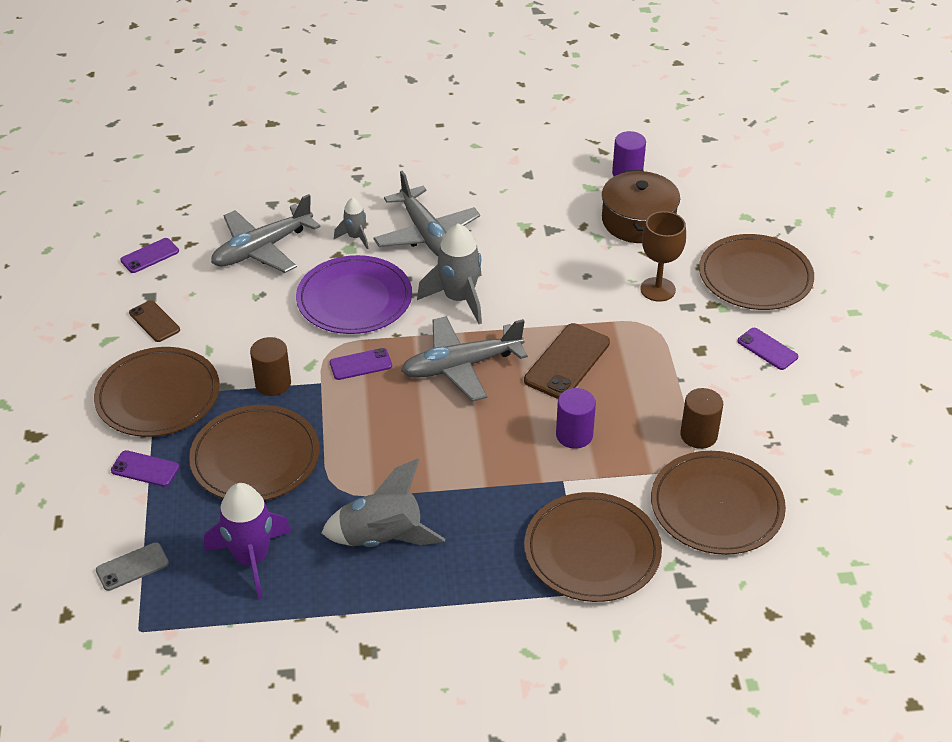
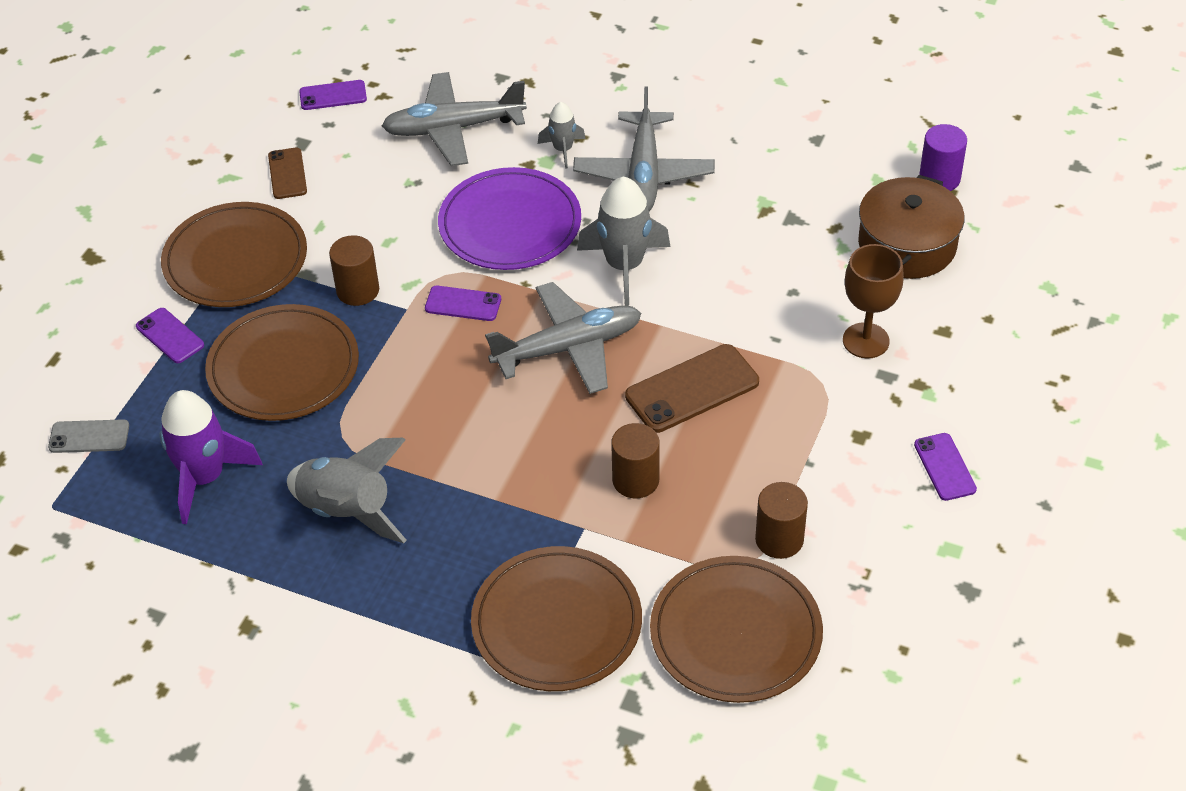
camera: 30 degrees right, 5 degrees up
(461, 366) = (569, 348): grey plane -> grey plane turned 150 degrees clockwise
(574, 435) = (635, 480): purple cylinder -> brown cylinder
(755, 276) = (1001, 369): brown plate -> none

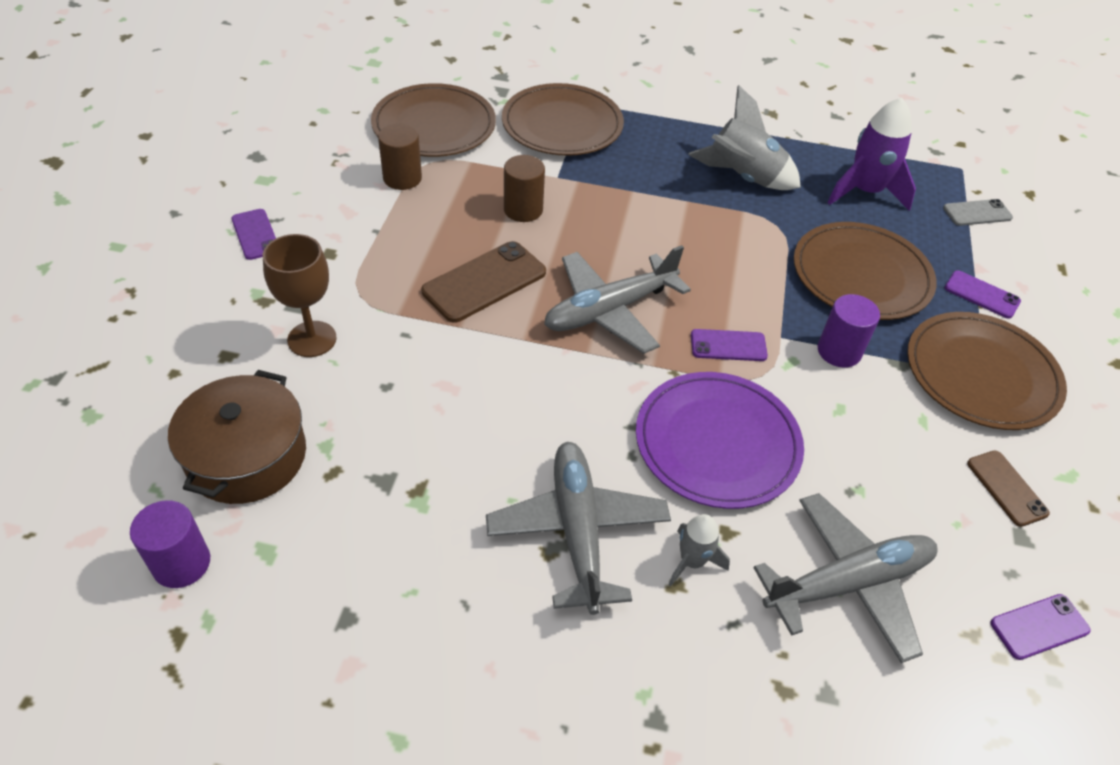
camera: 165 degrees right, 0 degrees up
(358, 290) = (839, 351): brown cylinder -> purple cylinder
(624, 266) = (574, 401): grey rocket -> none

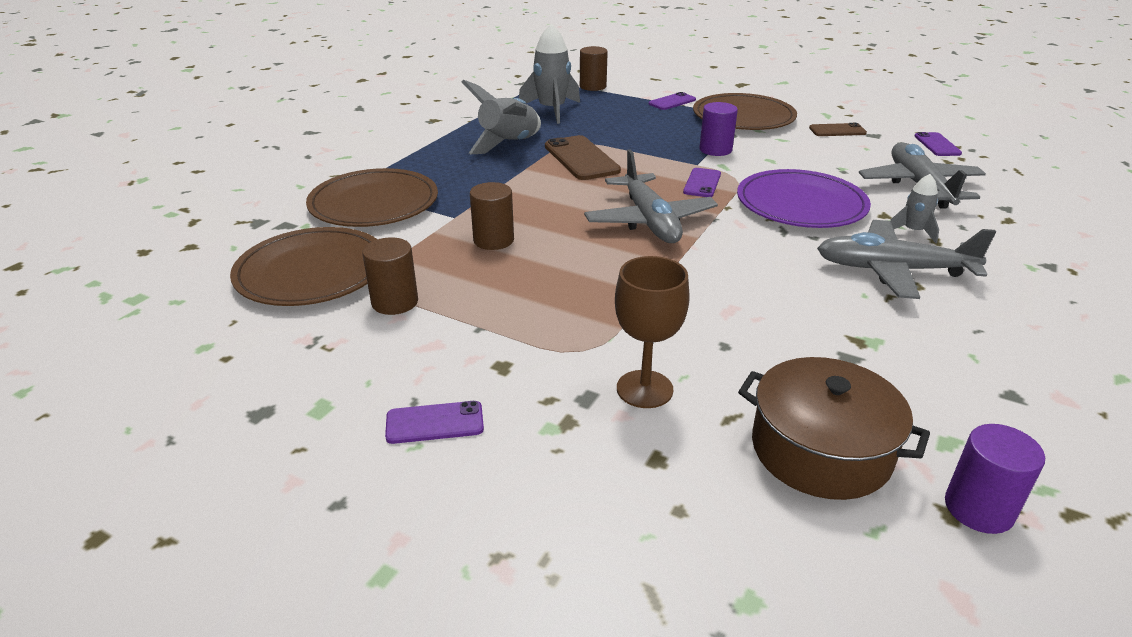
camera: 70 degrees left, 15 degrees down
(484, 282) = (591, 273): brown phone -> brown phone (581, 158)
(861, 275) = (641, 129): brown plate -> none
(865, 192) = (552, 110): purple rocket -> grey rocket
(977, 213) = (593, 86): grey phone -> brown cylinder

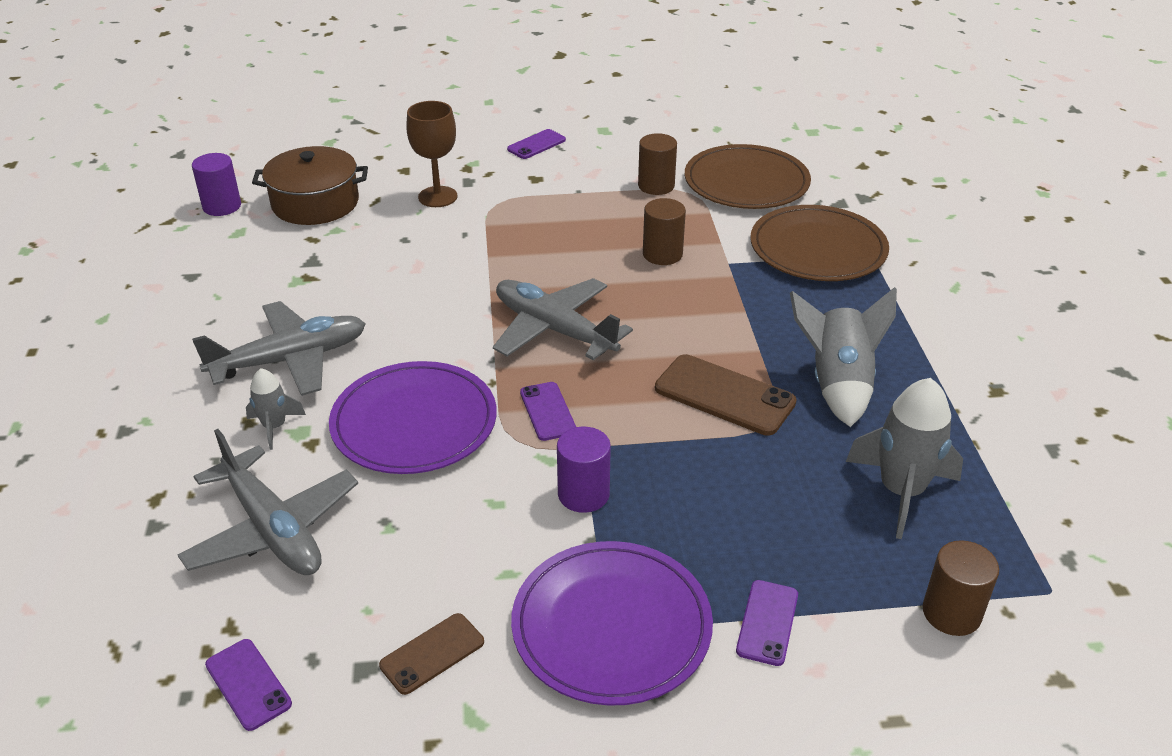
camera: 145 degrees right, 5 degrees up
(743, 117) = (611, 626): brown plate -> purple plate

